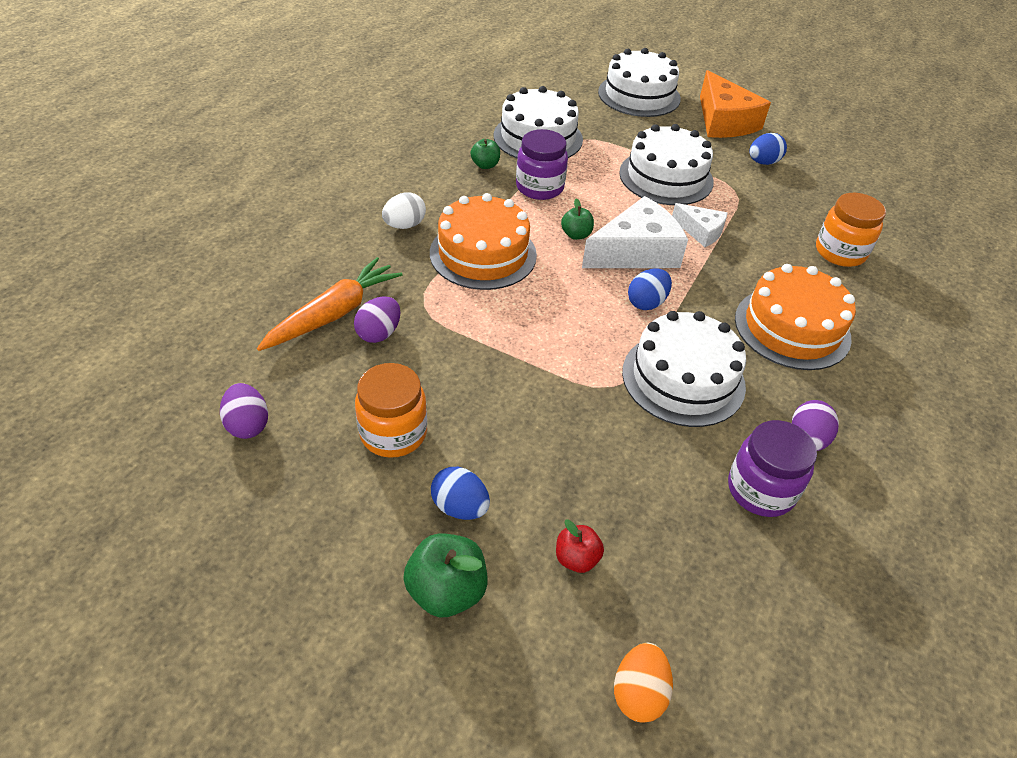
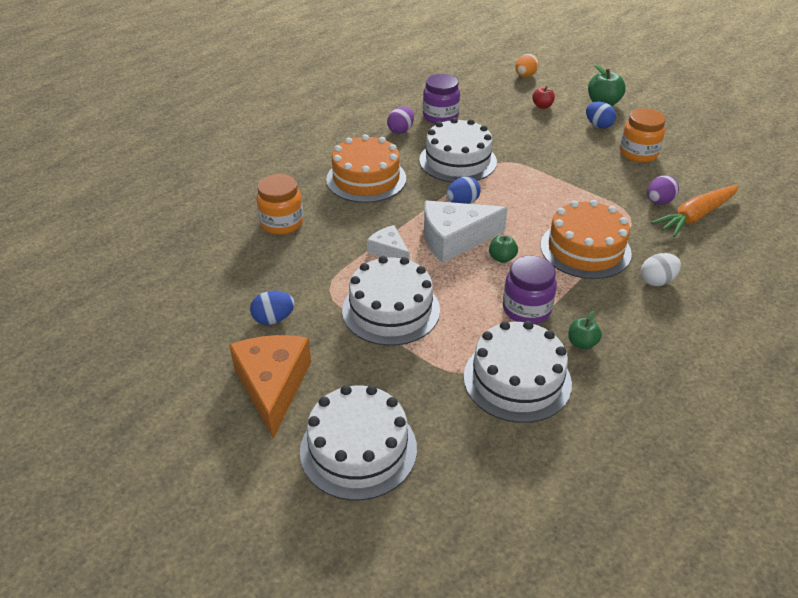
camera: 165 degrees left, 5 degrees down
(248, 425) = (725, 164): purple egg -> none

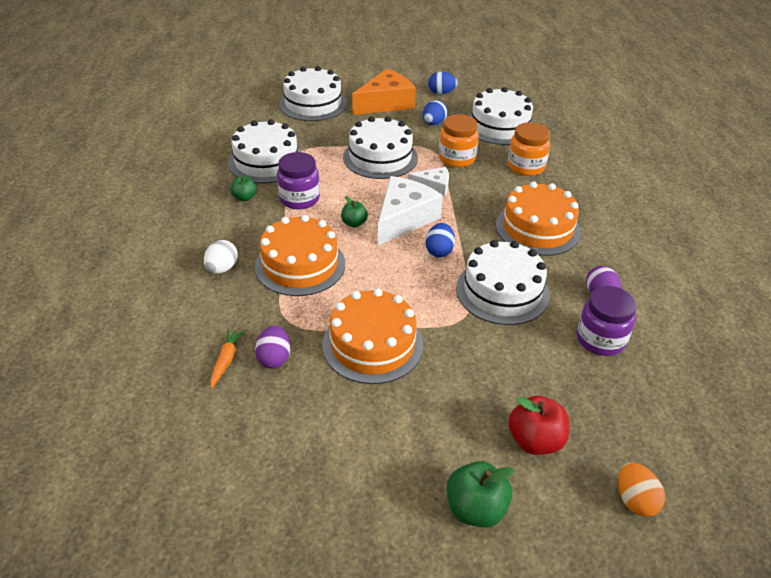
camera: 135 degrees right, 0 degrees up
(220, 274) = (499, 126): none -> white cake
(273, 385) = (386, 103): orange cheese -> orange cheese turned 75 degrees counterclockwise
(542, 106) = (535, 441): red apple -> red apple, size x1.65
(583, 177) = (372, 345): none -> orange cake
(598, 125) = (436, 449): blue egg -> blue egg (441, 93)
(638, 153) = (348, 424): orange jar -> orange jar (456, 158)
(695, 216) = (226, 360): orange carrot -> orange carrot, size x0.53

